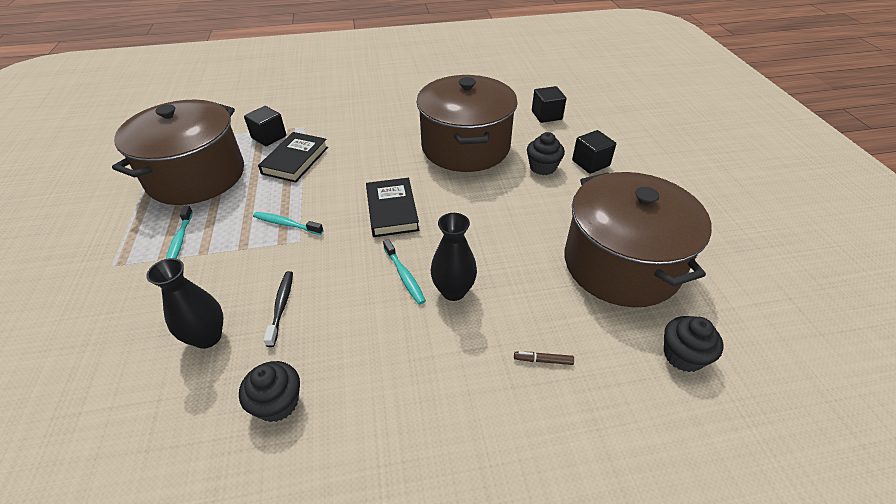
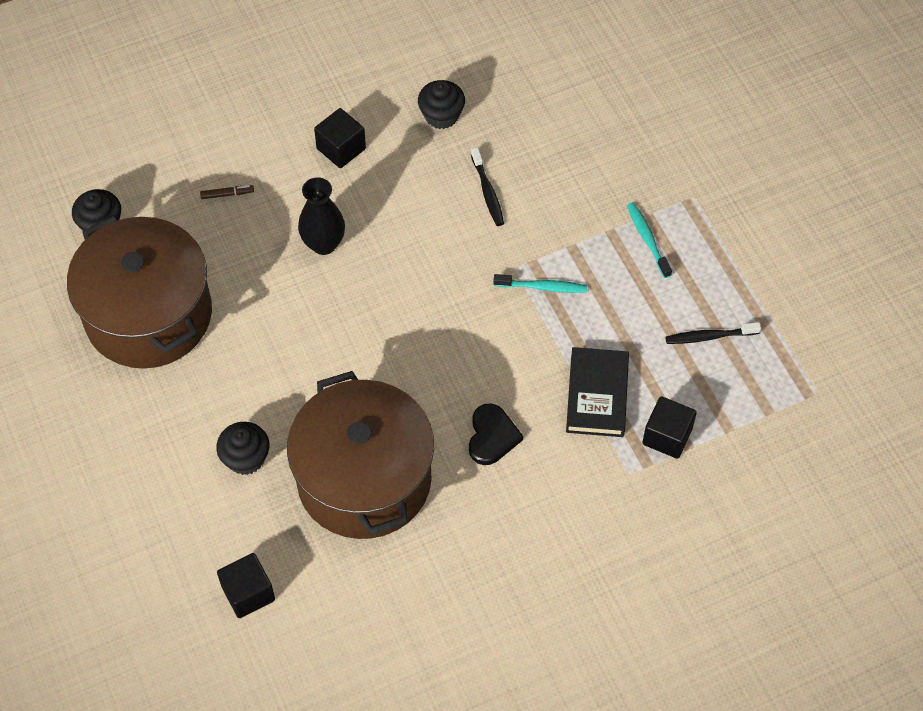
camera: 165 degrees right, 15 degrees up
(196, 176) = (709, 336): brown pot -> black toothbrush
(207, 337) = (537, 151): black vase -> none
(375, 153) = (492, 436): none -> black heart
(392, 210) = (426, 334): black book -> none
(404, 276) = (379, 250): turquoise toothbrush -> none
(590, 163) = (177, 482): black cube -> black cube (341, 149)

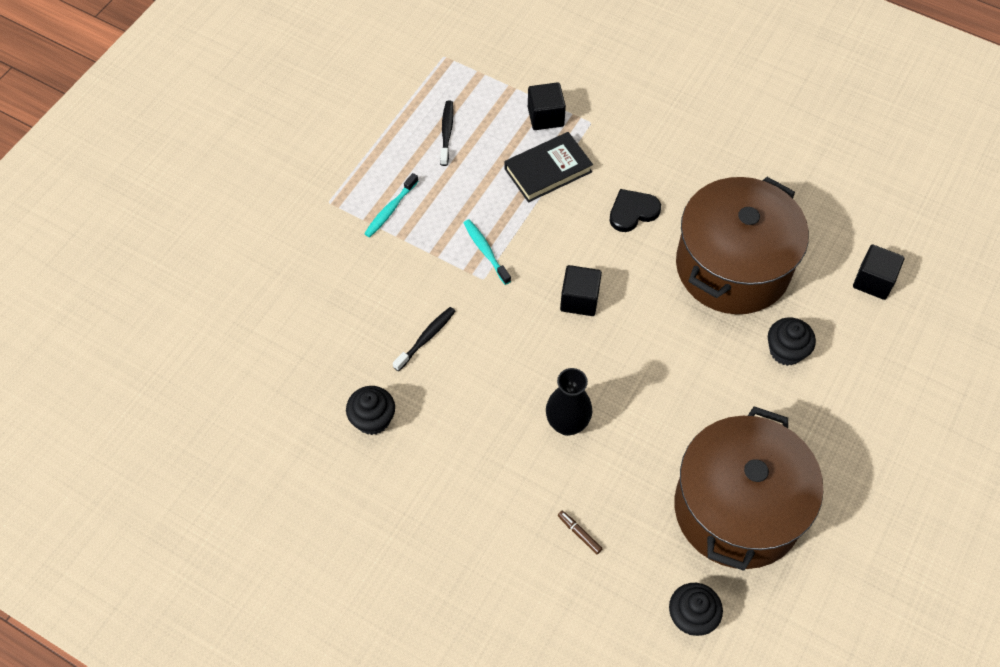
camera: 125 degrees left, 0 degrees up
(341, 149) = (464, 475): black cube -> black cube (579, 299)
(709, 336) = (446, 132): black toothbrush -> black toothbrush turned 135 degrees counterclockwise

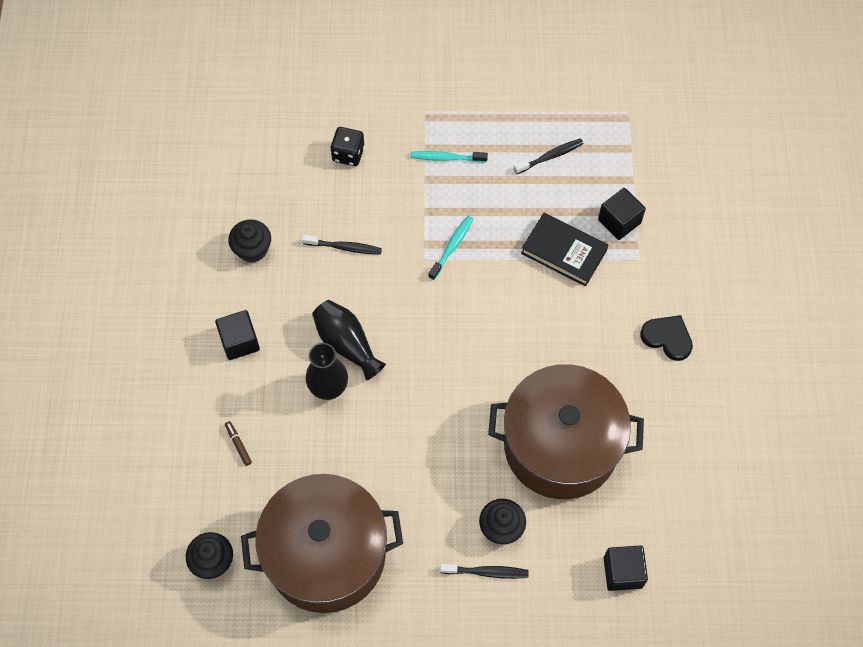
camera: 60 degrees right, 5 degrees up
(327, 286) = (348, 154): none -> black dice
(530, 385) = (347, 344): none -> black vase
(579, 299) = (450, 340): black cube -> black cube (239, 341)
(579, 533) = (238, 444): brown marker -> brown marker turned 45 degrees counterclockwise
(632, 212) = (565, 338): black heart -> black heart (667, 338)
(822, 383) = (486, 572): none -> black toothbrush

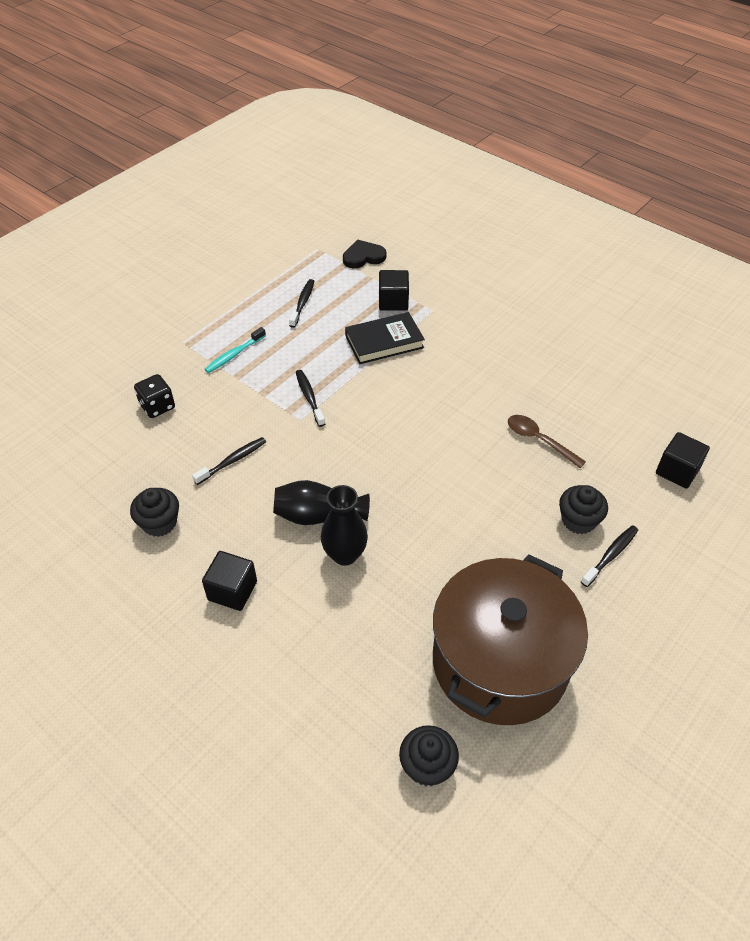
camera: 50 degrees left, 15 degrees down
(238, 444) = (329, 660): brown marker -> none
(452, 247) = (309, 397): turquoise toothbrush -> black toothbrush
(561, 445) = (539, 440): brown pot -> brown spoon
(667, 338) = (508, 333): black heart -> black heart (363, 257)

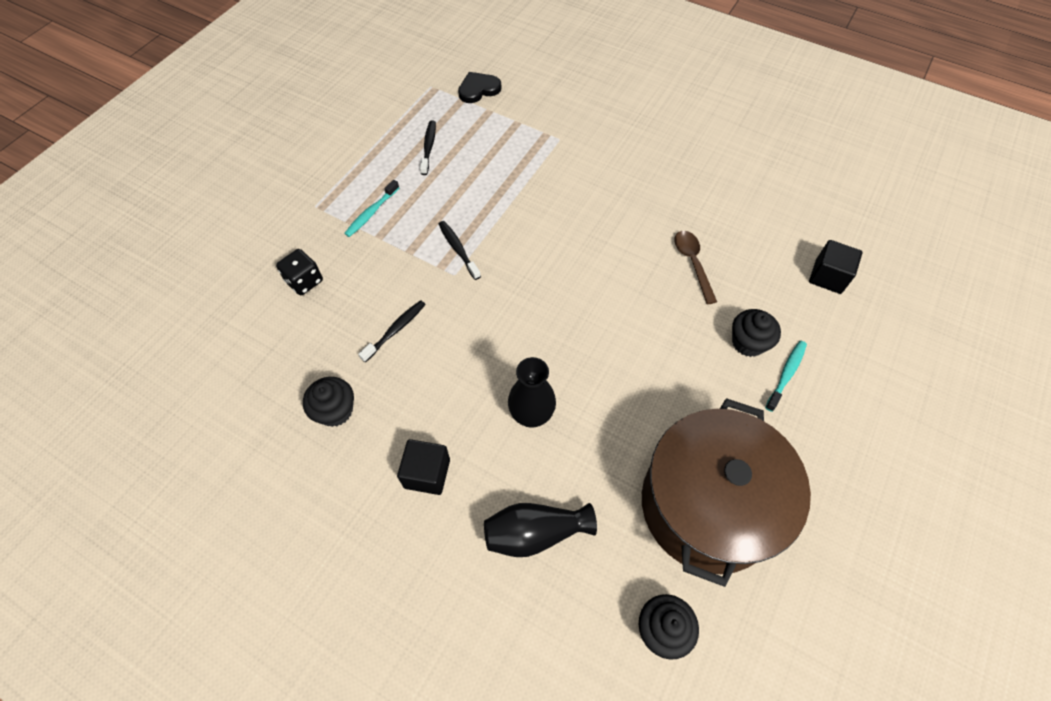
camera: 10 degrees left, 10 degrees up
(318, 515) = (495, 376): black vase -> black vase (535, 533)
(384, 342) = (519, 179): black book -> none
(393, 301) = (519, 134): black cube -> none
(539, 440) = (692, 263): brown spoon -> brown spoon turned 45 degrees clockwise
(610, 555) = (786, 374): black toothbrush -> turquoise toothbrush

